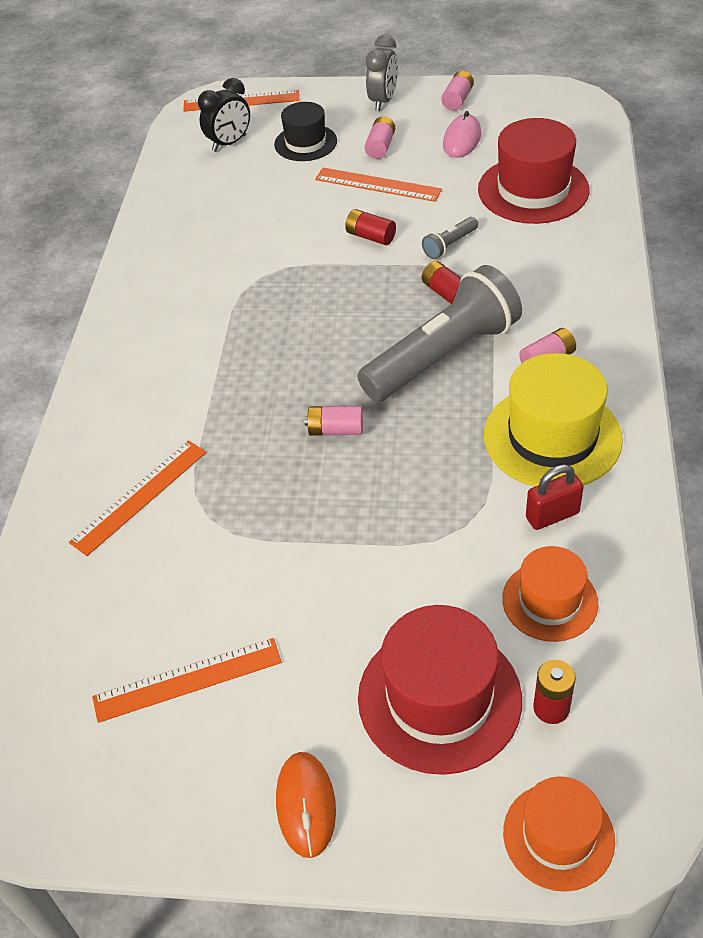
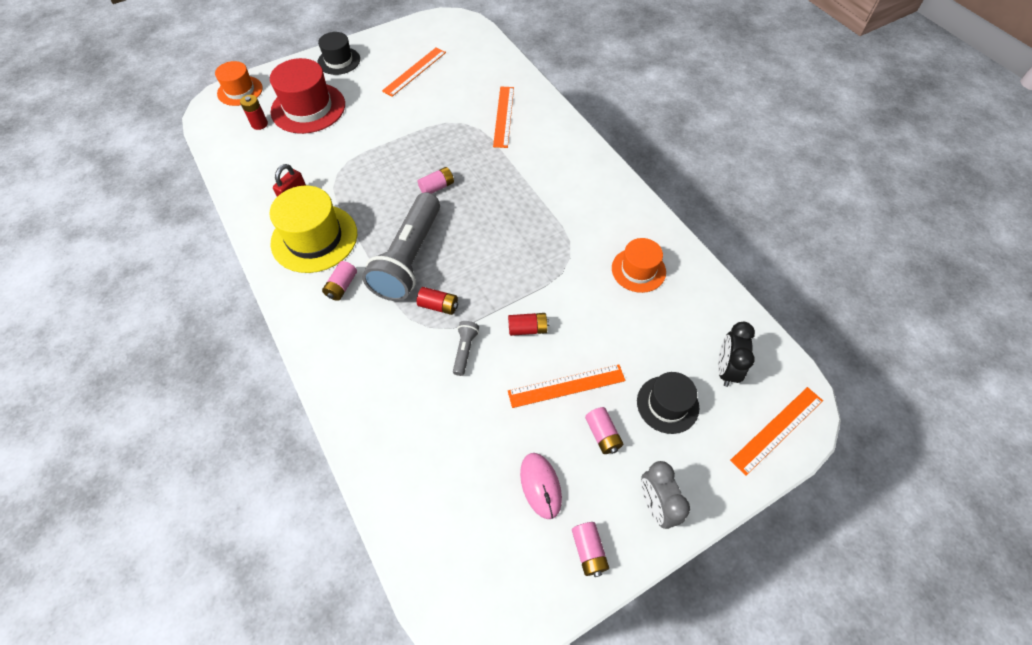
camera: 140 degrees right, 10 degrees up
(306, 805) = (339, 61): orange mouse -> black hat
(533, 190) = (437, 449): red hat -> none
(549, 601) = (278, 160): orange hat -> orange hat (638, 270)

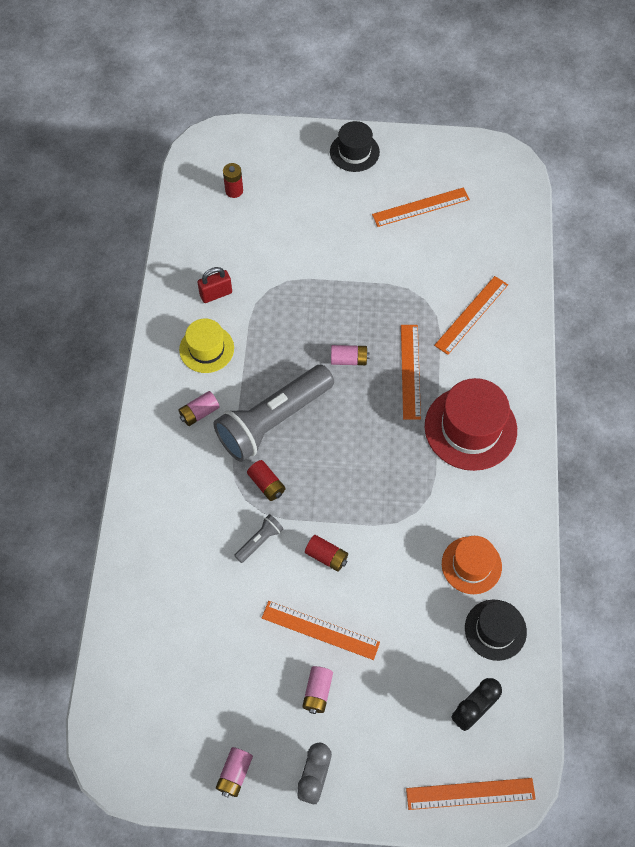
camera: 35 degrees right, 5 degrees up
(240, 91) = (239, 139): orange hat -> none
(308, 108) = (289, 196): red hat -> red hat (470, 428)
(314, 238) = (206, 349): yellow hat -> yellow hat, size x0.61
(489, 171) = (410, 371): none -> orange ruler
(540, 485) = (236, 698): pink mouse -> none
(667, 404) = (393, 705): black hat -> black hat (495, 630)

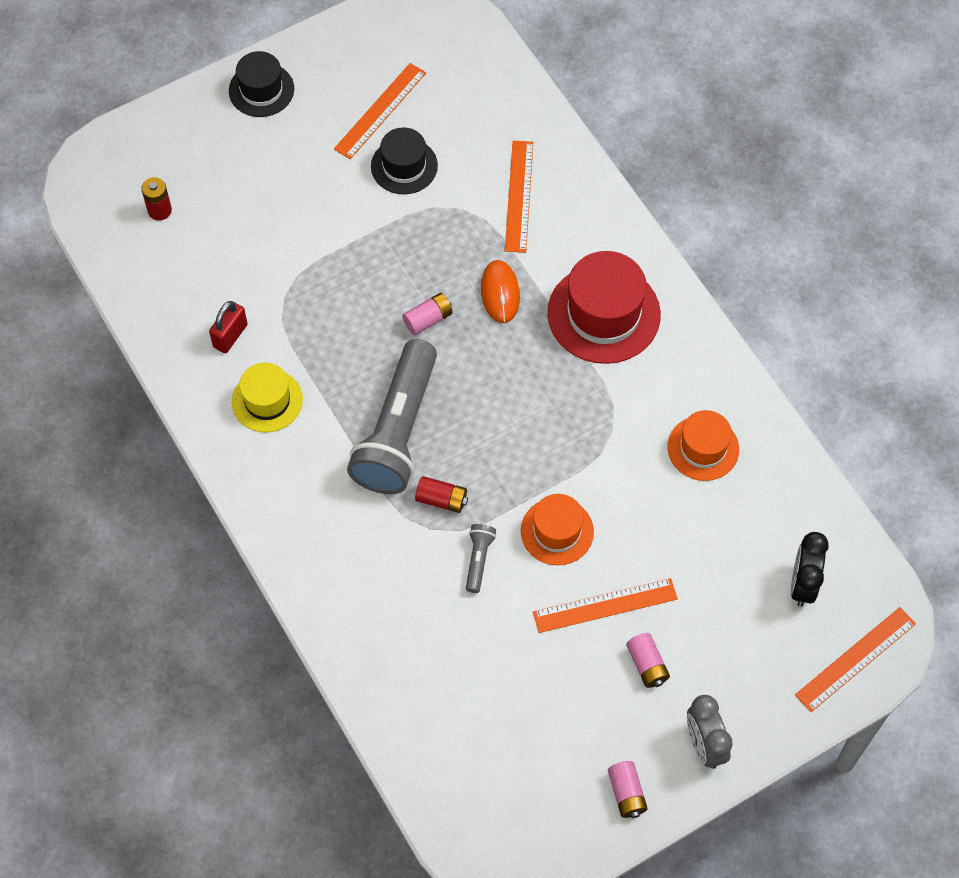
camera: 35 degrees left, 0 degrees up
(199, 413) = (313, 472): pink battery -> none
(326, 556) = (557, 531): red battery -> orange hat
(410, 371) = (500, 293): orange ruler -> orange mouse
(495, 630) = (770, 495): black hat -> black hat (404, 166)

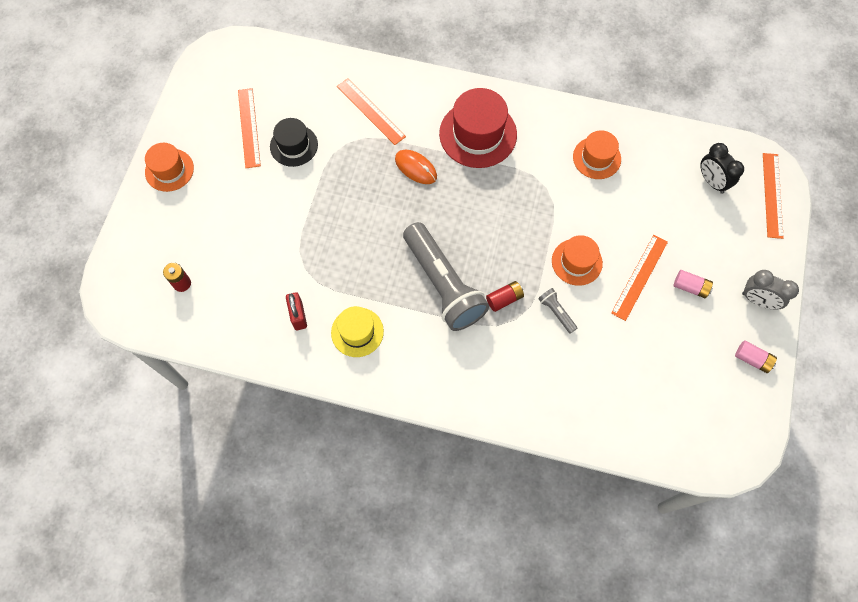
camera: 45 degrees left, 5 degrees up
(261, 90) = (169, 170): black hat -> orange hat
(428, 319) = (394, 213): pink battery -> none

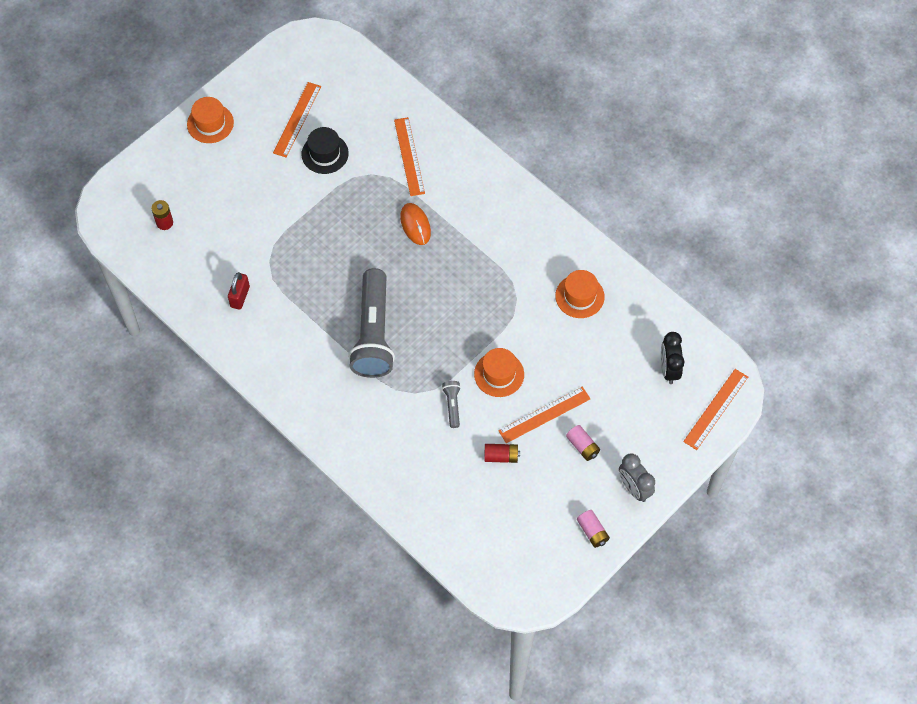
camera: 30 degrees right, 5 degrees down
(357, 332) = (278, 334): yellow hat -> none
(478, 134) = (489, 223): red hat -> none
(504, 299) = (416, 372): red battery -> red battery (501, 456)

